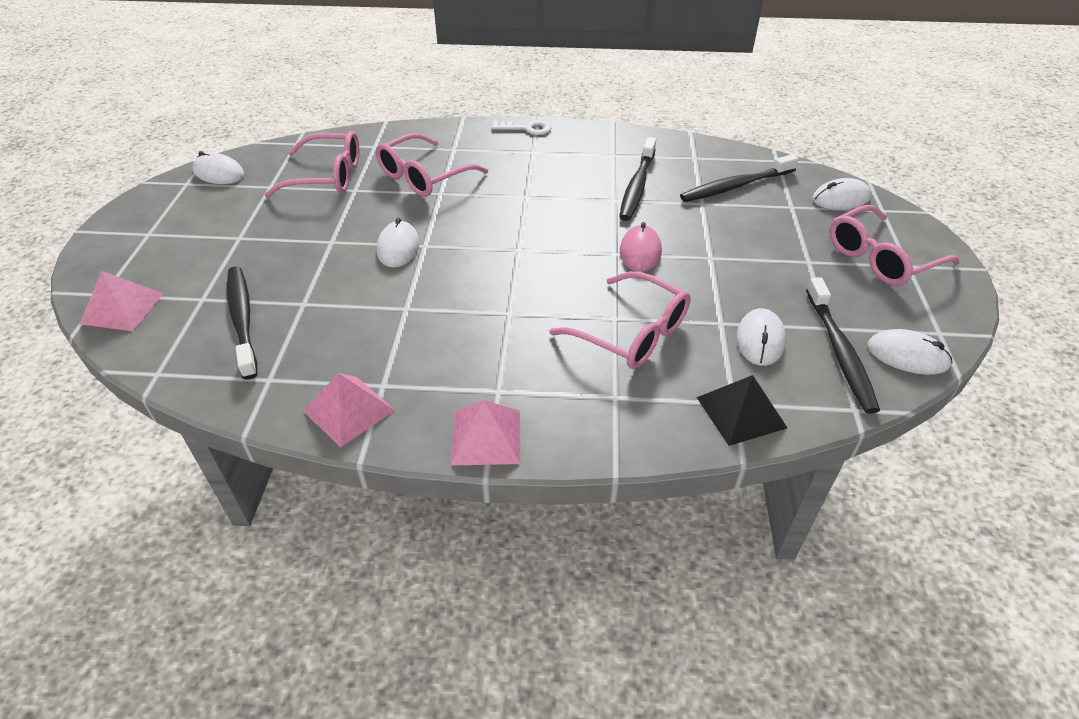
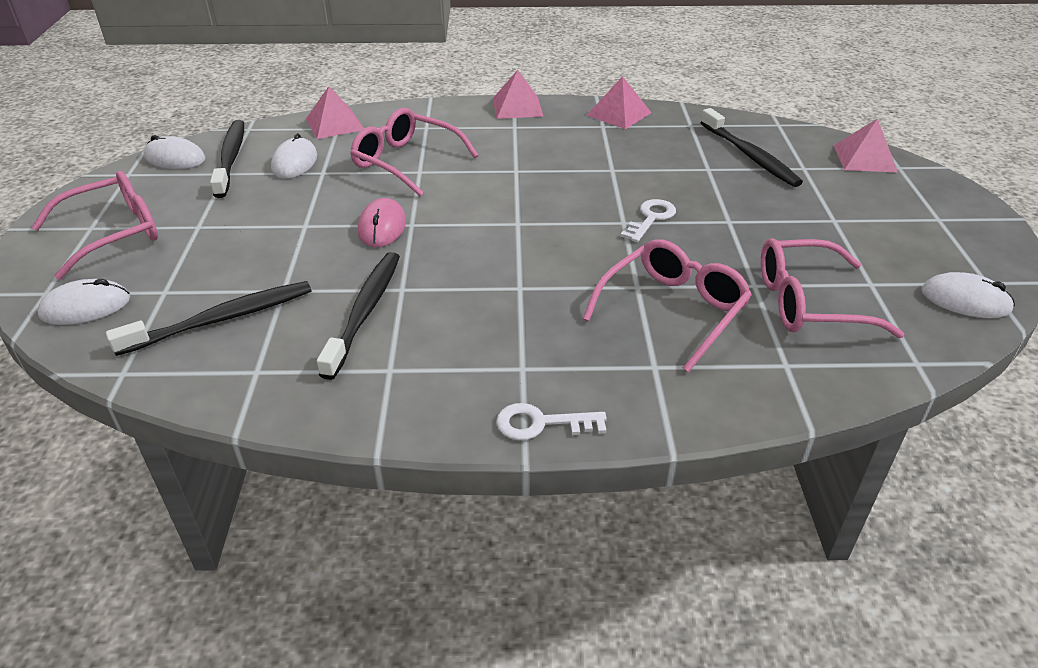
camera: 175 degrees right, 5 degrees down
(398, 247) = (650, 218): white mouse -> white key
(741, 412) = (334, 124): black pyramid -> pink pyramid

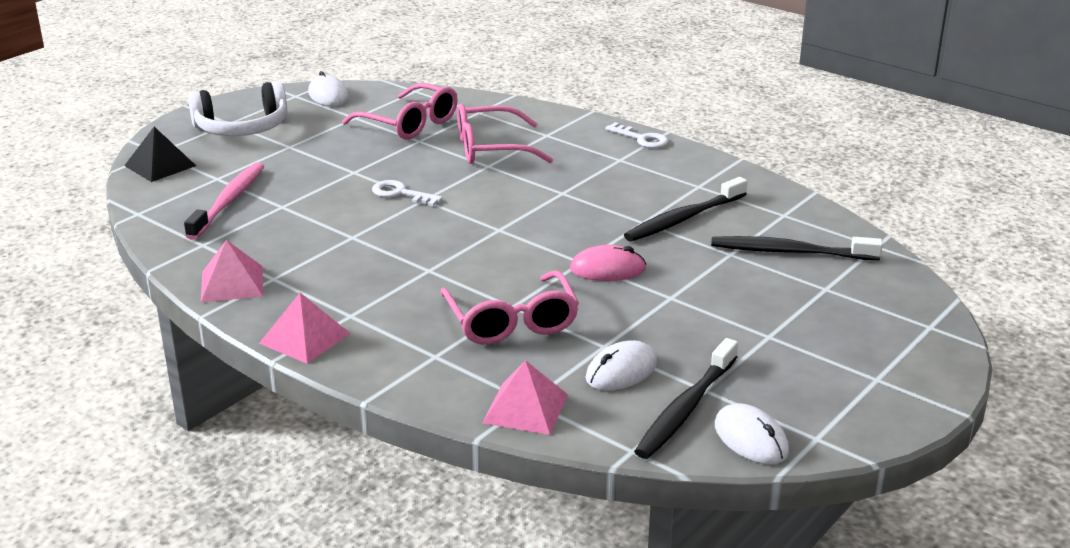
camera: 140 degrees left, 10 degrees down
(85, 307) = (895, 301): white mouse -> none
(113, 233) = (855, 362): pink glasses -> none
(382, 227) = (607, 269): pink mouse -> pink mouse turned 45 degrees clockwise
(650, 218) = (401, 193): white key -> white key turned 45 degrees clockwise
(750, 156) = (229, 201): black toothbrush -> pink toothbrush
(865, 158) = (160, 165): pink pyramid -> black pyramid
(914, 218) = (242, 128): none -> white headphones

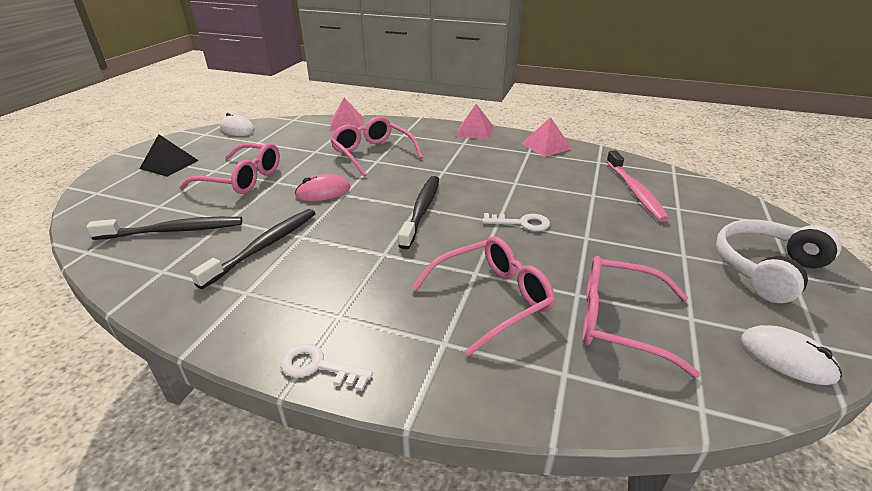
camera: 160 degrees right, 5 degrees up
(160, 165) = (740, 210): black pyramid -> black pyramid (169, 164)
(621, 371) = (303, 143): white mouse -> none
(685, 409) = (268, 134): black toothbrush -> black toothbrush (421, 210)
(721, 310) = (242, 179): none -> pink glasses

